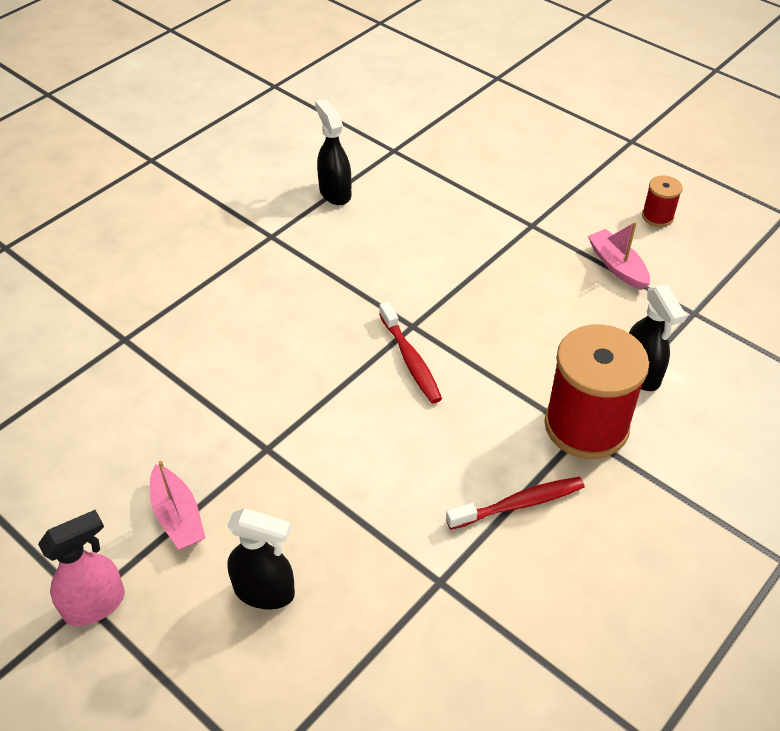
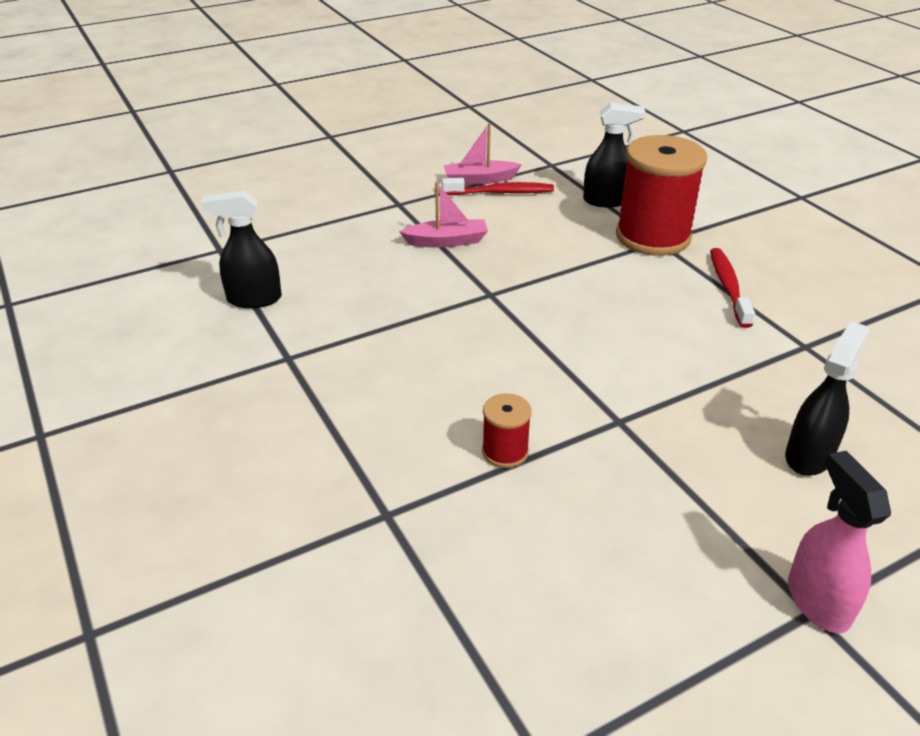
camera: 70 degrees left, 10 degrees down
(178, 516) = (698, 507): pink boat -> pink boat (447, 241)
(410, 360) = (536, 304): red toothbrush -> red toothbrush (501, 192)
(657, 216) = (433, 149): red spool -> red spool (505, 452)

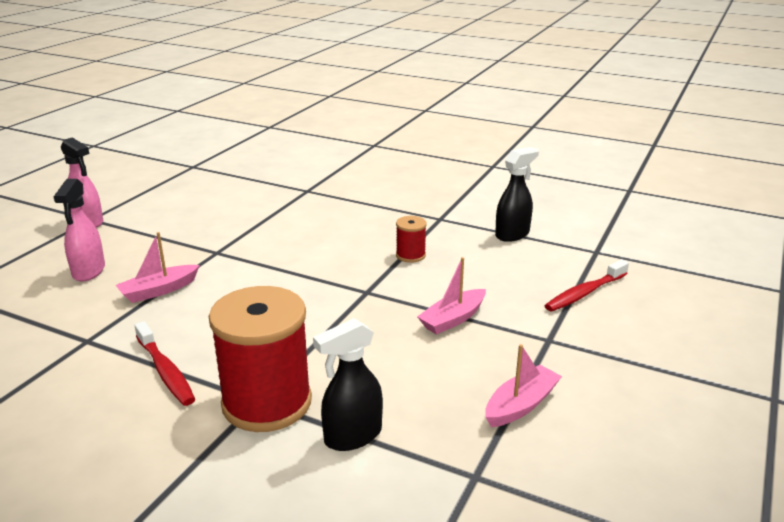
camera: 145 degrees right, 10 degrees down
(501, 192) = (476, 396): red toothbrush -> red toothbrush (584, 293)
(505, 452) = (272, 222): red spool -> red spool (410, 255)
(715, 382) = (159, 290): none -> pink boat
(808, 456) = (89, 271): black spray bottle -> pink spray bottle

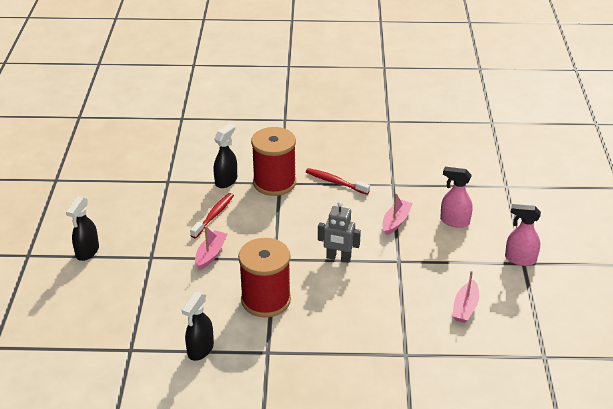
camera: 155 degrees right, 10 degrees up
(89, 271) = (454, 221): pink spray bottle -> pink spray bottle turned 45 degrees counterclockwise
(283, 272) = (338, 258): none -> grey robot
(410, 255) = (266, 300): red spool -> red spool, size x2.19
(521, 405) = (156, 215): pink boat -> pink boat (465, 307)
(584, 293) = (134, 301): red toothbrush -> red toothbrush (214, 215)
(659, 374) = (87, 252): none -> black spray bottle

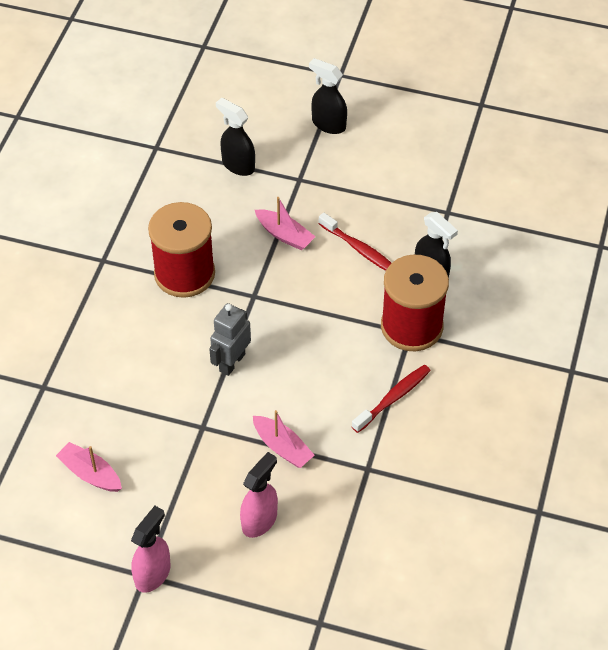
camera: 105 degrees right, 15 degrees up
(200, 350) = (131, 203): black spray bottle -> black spray bottle (238, 165)

